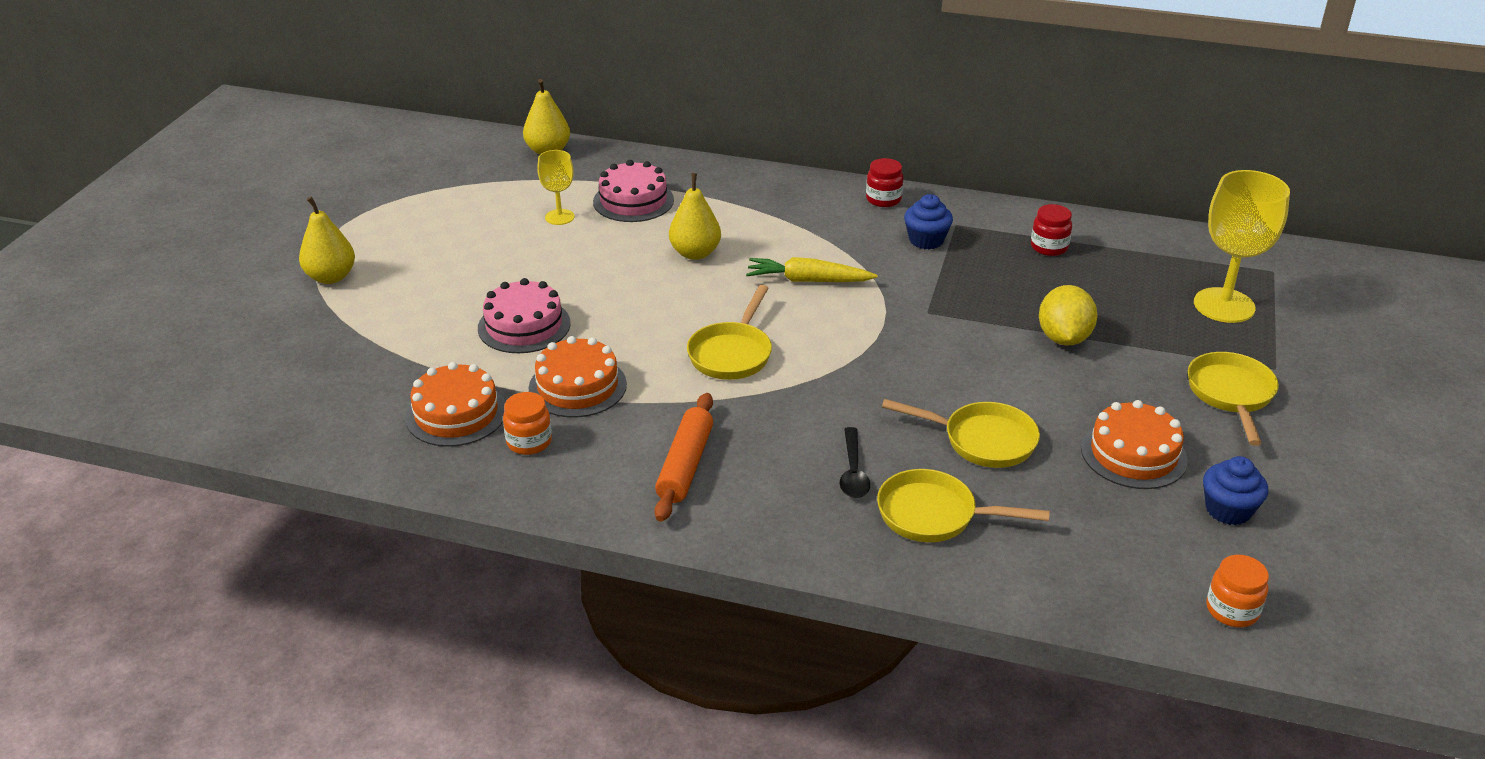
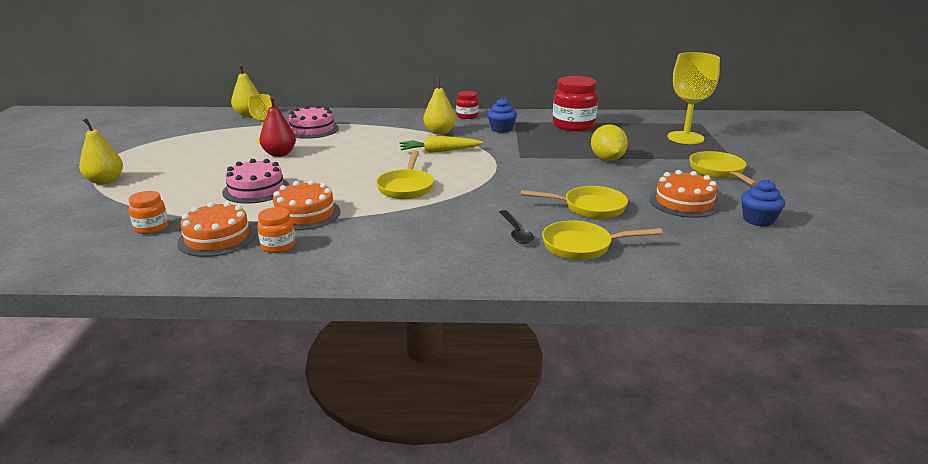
camera: 15 degrees left, 10 degrees down
(572, 252) = (279, 154): none -> red pear
(685, 465) = (399, 243): orange rolling pin -> none
(695, 253) = (361, 147): yellow pear -> yellow pear (439, 132)
(1049, 247) = (573, 125): red jar -> red jar, size x1.87
(1232, 610) = (800, 266): orange jar -> orange jar (151, 228)

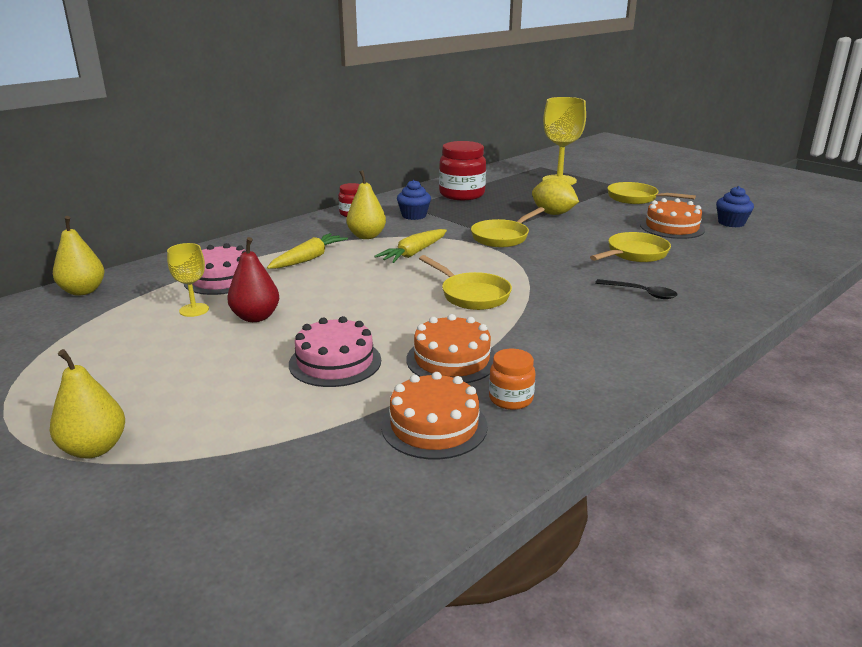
camera: 45 degrees left, 0 degrees up
(151, 228) = (330, 459): orange jar -> none
(376, 134) = (308, 259): none -> yellow carrot
(582, 246) = (700, 283): yellow pan -> yellow pan (502, 237)

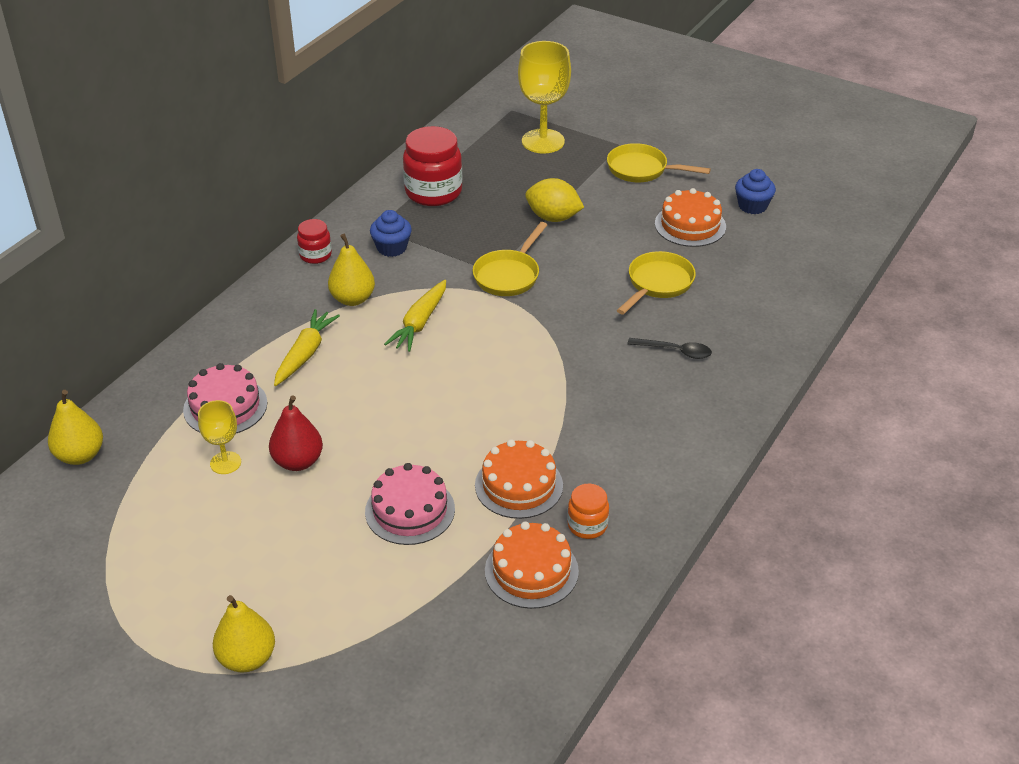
camera: 15 degrees left, 15 degrees up
(471, 295) = (507, 385): yellow pan -> none

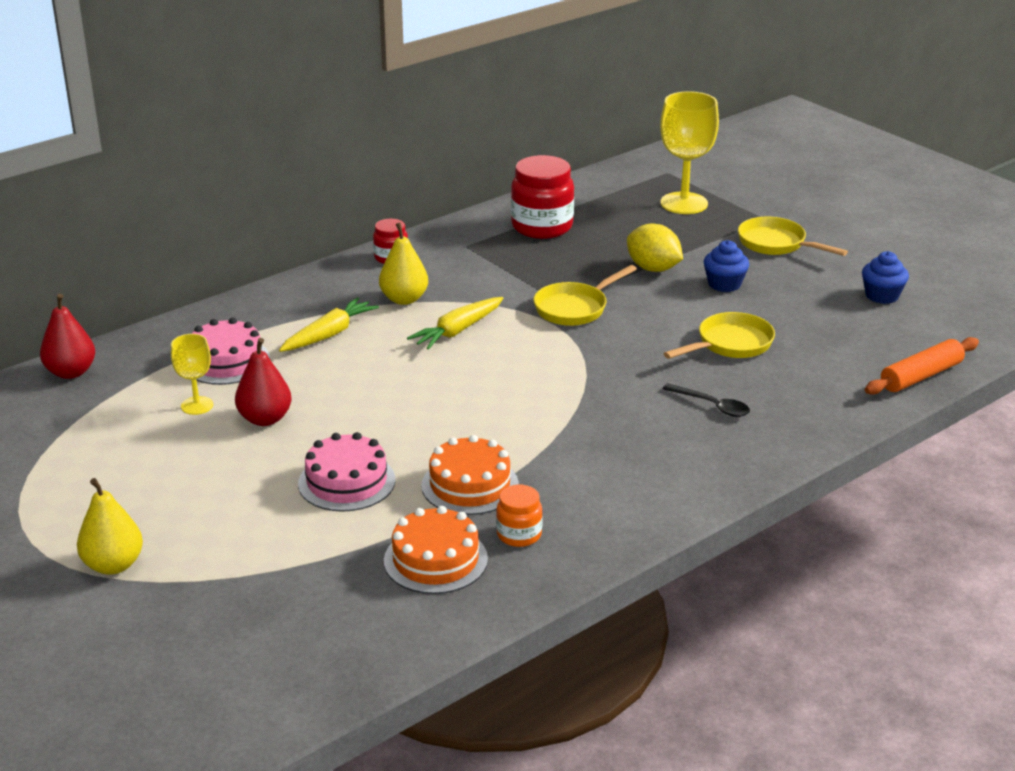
camera: 20 degrees right, 10 degrees down
(80, 455) = (71, 372): yellow pear -> red pear
(392, 248) = (470, 265): blue cupcake -> blue cupcake (724, 284)
(690, 225) = (799, 300): orange cake -> none
(822, 281) = (921, 376): none -> orange rolling pin

